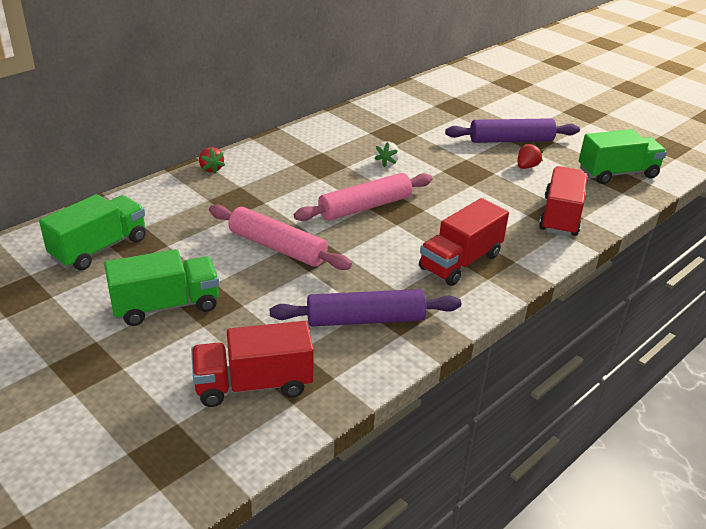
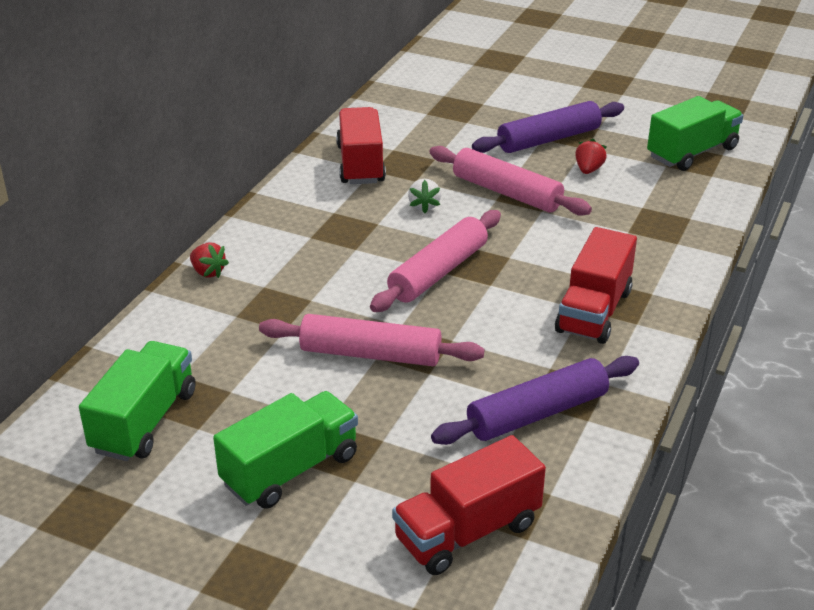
camera: 20 degrees left, 0 degrees up
(453, 168) = (506, 192): none -> pink rolling pin
(560, 216) = (665, 224): red truck -> red truck (360, 164)

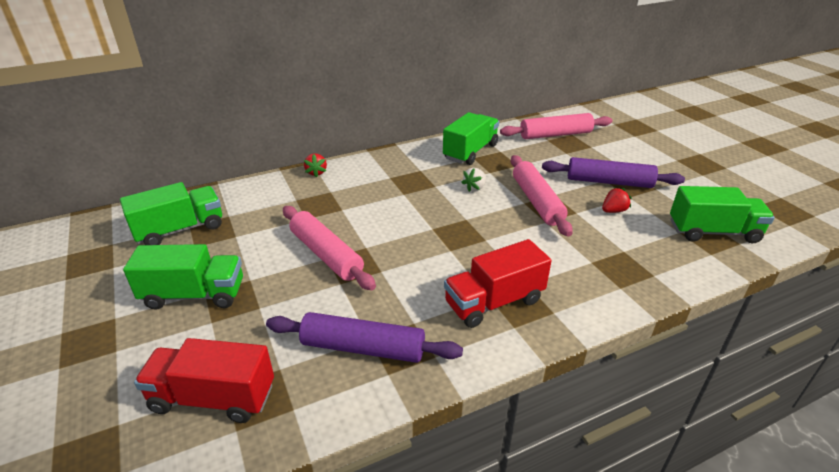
camera: 40 degrees right, 0 degrees up
(360, 164) = (470, 152): red truck -> green truck
(438, 272) = (430, 228): pink rolling pin -> pink rolling pin (555, 135)

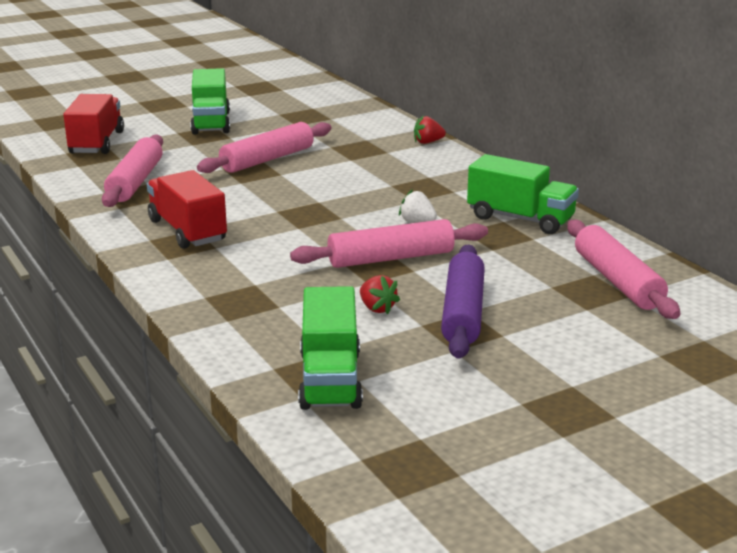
camera: 85 degrees right, 10 degrees down
(180, 230) = (304, 106): green truck -> none
(363, 348) = (135, 182): purple rolling pin -> pink rolling pin

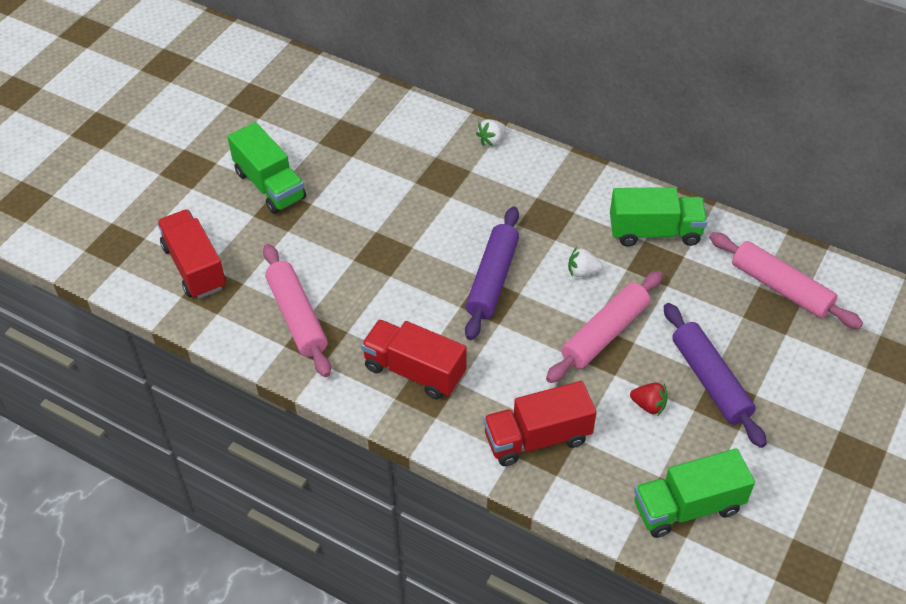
camera: 30 degrees left, 25 degrees up
(241, 295) = (537, 438): none -> red truck
(267, 159) = (380, 228): pink rolling pin -> none
(326, 205) = (492, 279): none -> purple rolling pin
(330, 379) = (687, 507): green truck -> green truck turned 105 degrees clockwise
(427, 142) = (491, 140): red strawberry -> white strawberry

